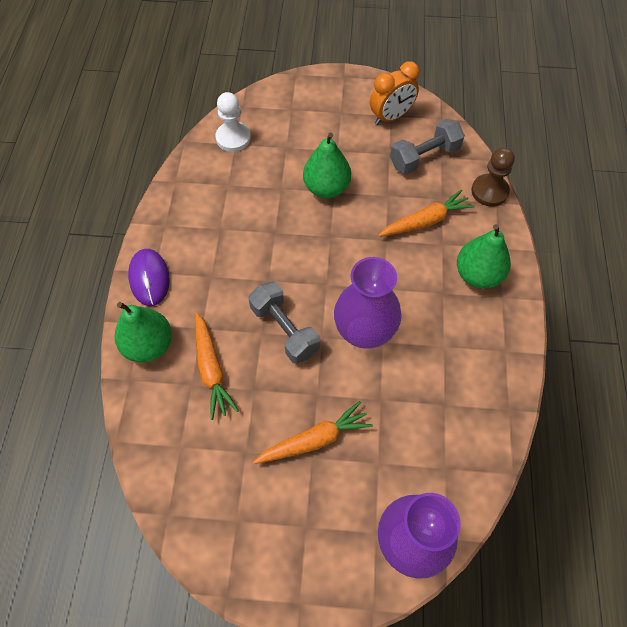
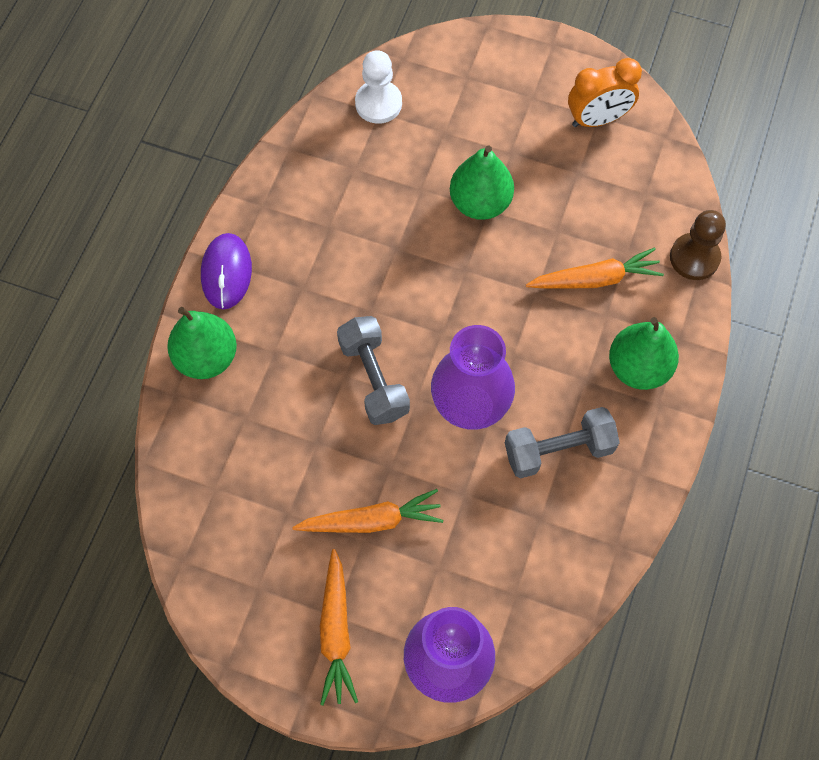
camera: 15 degrees right, 5 degrees up
(211, 369) = (273, 406): orange carrot -> orange carrot (336, 632)
(424, 157) = (623, 188): grey dumbbell -> grey dumbbell (558, 450)

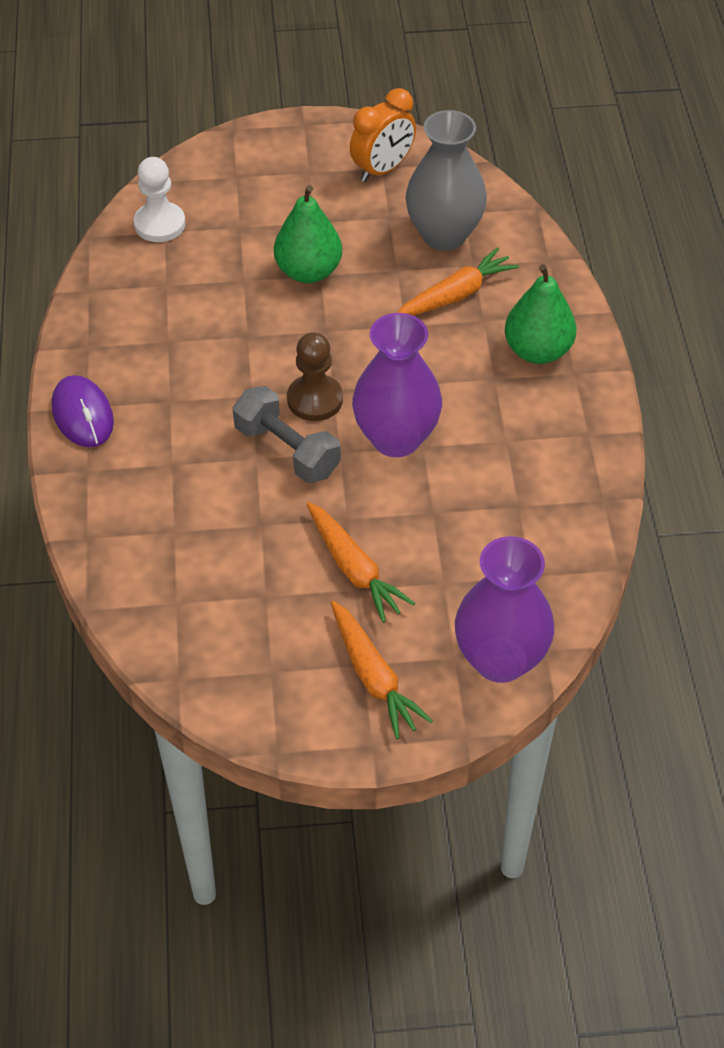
camera: 25 degrees left, 15 degrees down
(206, 357) = (103, 494): green pear -> none
(371, 520) = (354, 569): orange carrot -> orange carrot turned 90 degrees clockwise
(558, 450) = (502, 443): grey dumbbell -> none
(617, 211) = (444, 235): none -> grey vase
(694, 258) = (537, 247): brown pawn -> brown pawn (315, 399)

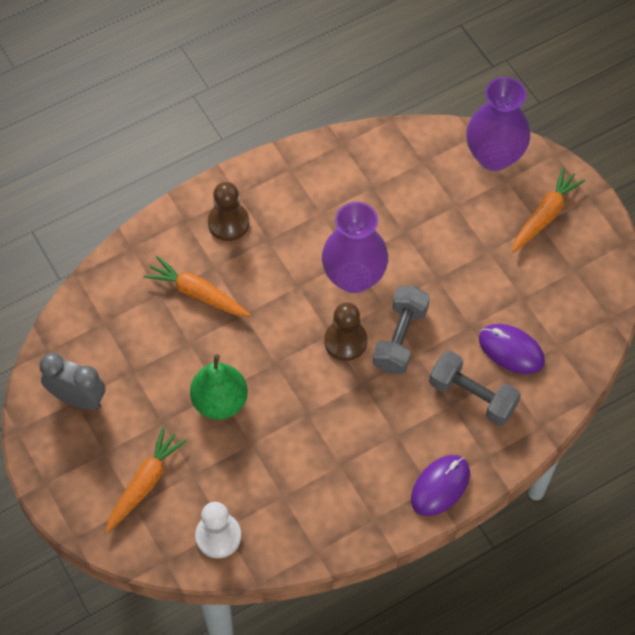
camera: 115 degrees left, 10 degrees up
(168, 488) = (472, 396): none -> grey dumbbell
(202, 551) = (511, 350): none -> purple mouse
(354, 569) = (474, 257): orange carrot -> orange carrot (144, 483)
(382, 169) = (78, 398): orange clock -> grey clock
(444, 235) = (136, 325): grey vase -> none
(537, 351) = (228, 223): green pear -> brown pawn

